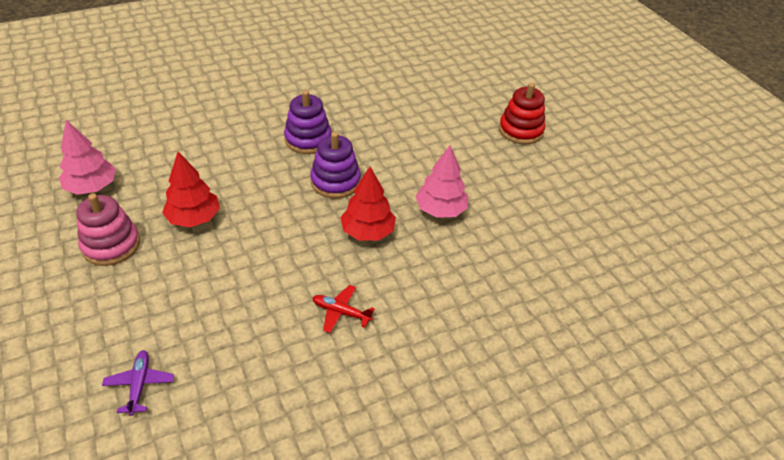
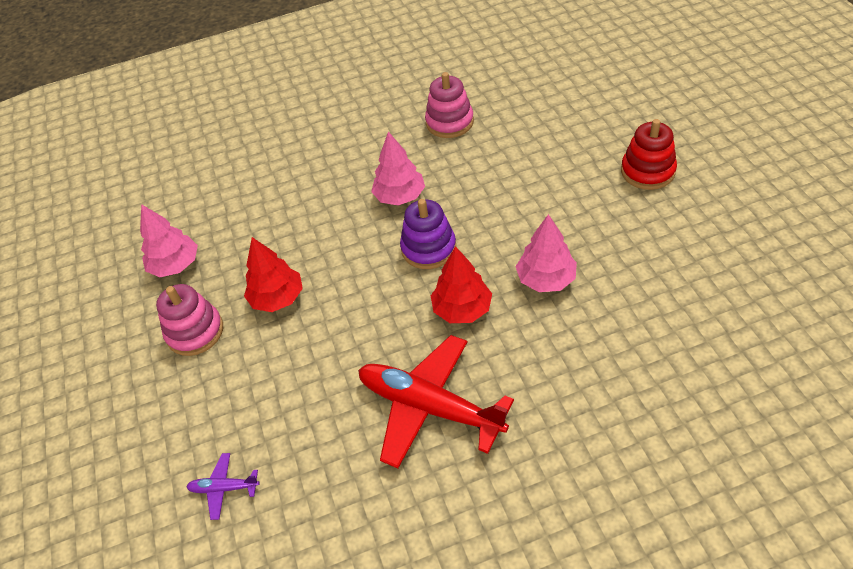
camera: 15 degrees right, 5 degrees up
(139, 384) = (224, 488): purple plane -> purple plane turned 90 degrees counterclockwise
(308, 139) = (400, 196): purple stacking toy -> pink tree
(341, 312) = (429, 407): red plane -> red plane, size x2.31
(350, 84) = (449, 122): none -> pink stacking toy

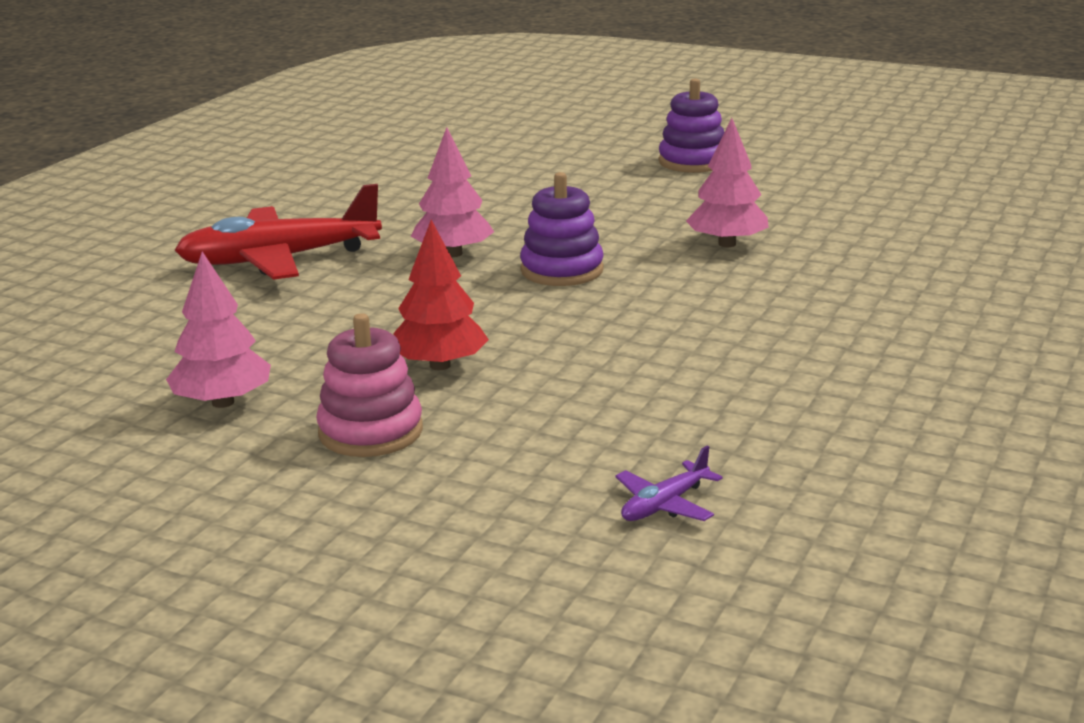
camera: 50 degrees left, 25 degrees down
(429, 407) = (776, 352): red plane -> red plane (278, 260)
(449, 122) = (412, 195): pink stacking toy -> none
(462, 309) = (681, 289): red tree -> none
(647, 171) = (693, 162): red stacking toy -> purple stacking toy

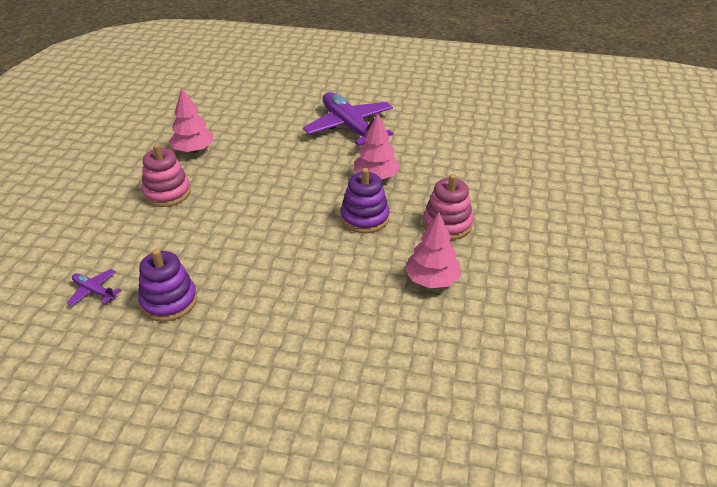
camera: 75 degrees right, 15 degrees up
(278, 260) = (349, 127): red plane -> purple plane
(440, 365) = (235, 199): red tree -> none
(607, 223) = (447, 224): none -> pink stacking toy
(693, 162) = (587, 247): purple stacking toy -> purple stacking toy (169, 301)

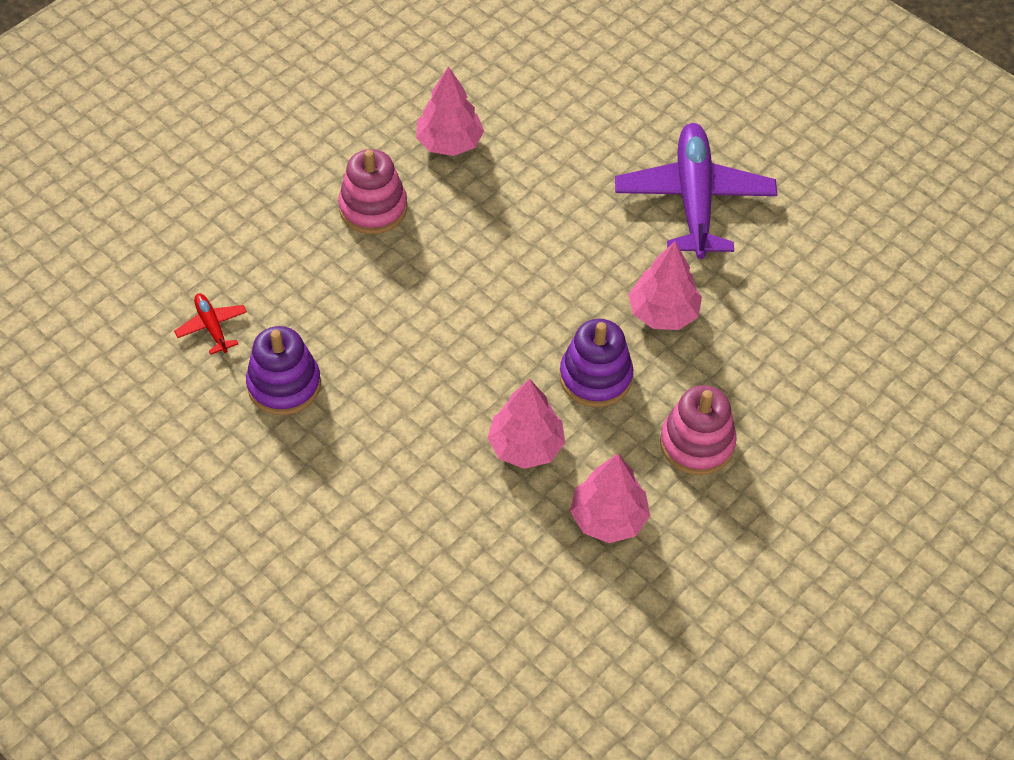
camera: 30 degrees right, 15 degrees up
(94, 291) = (212, 327): purple plane -> red plane
(352, 266) = (526, 446): none -> pink tree

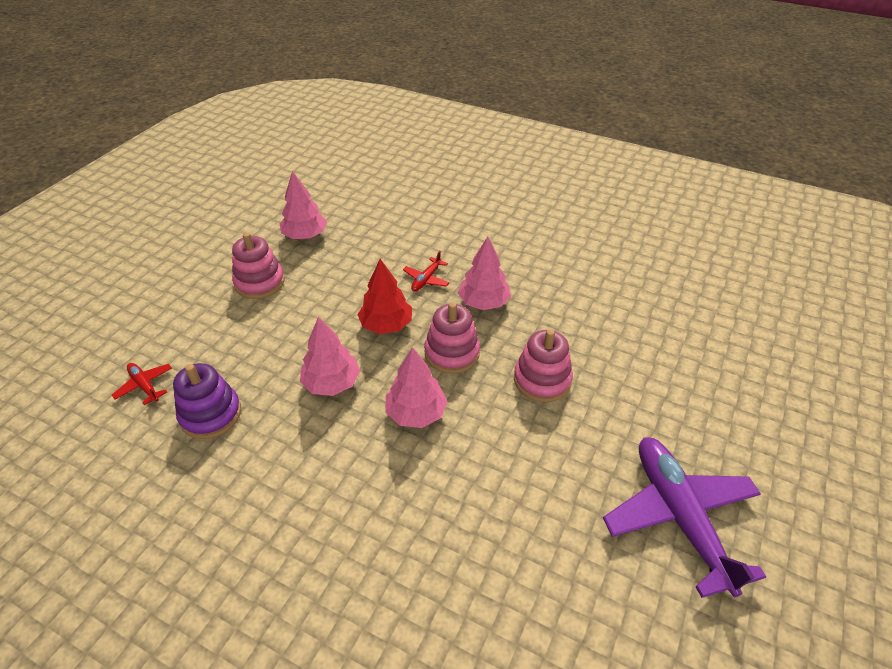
camera: 15 degrees left, 10 degrees down
(523, 315) = (386, 325): none -> red tree
(595, 377) = (452, 353): purple stacking toy -> pink stacking toy
(597, 257) = (426, 279): none -> red plane
(608, 518) = (498, 450): pink tree -> pink tree (331, 383)
(694, 199) = (477, 235): purple plane -> purple plane (679, 516)

